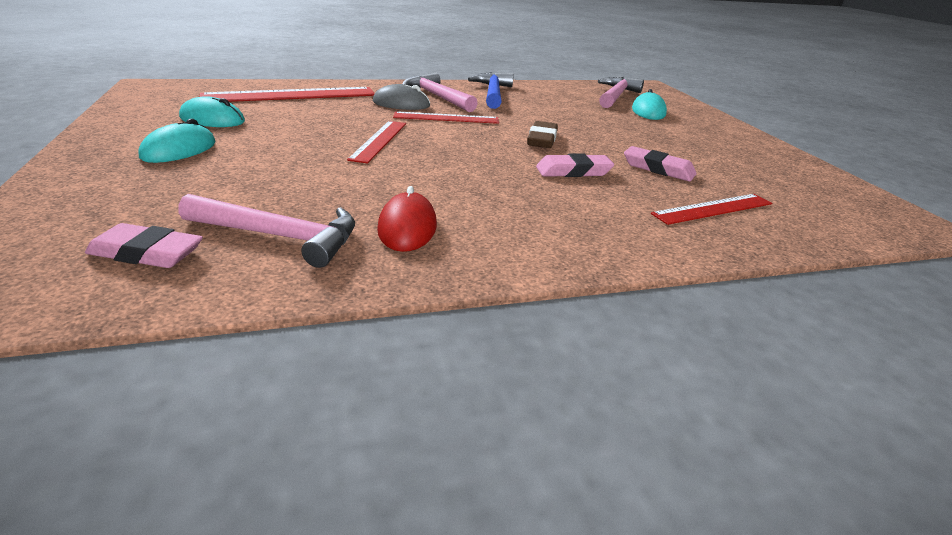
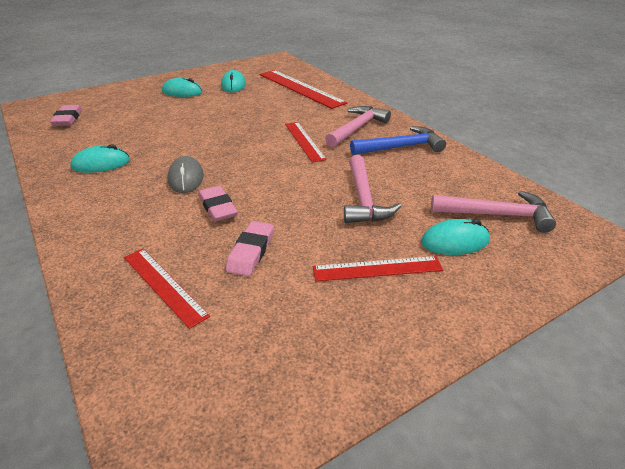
camera: 75 degrees right, 5 degrees up
(280, 236) = (86, 137): pink hammer -> pink hammer (364, 199)
(379, 140) = (233, 130): red ruler -> red ruler (377, 269)
(401, 104) = (321, 120): grey mouse -> grey mouse (186, 178)
(407, 227) = (101, 164): red mouse -> turquoise mouse
(542, 139) = (286, 185): brown eraser -> none

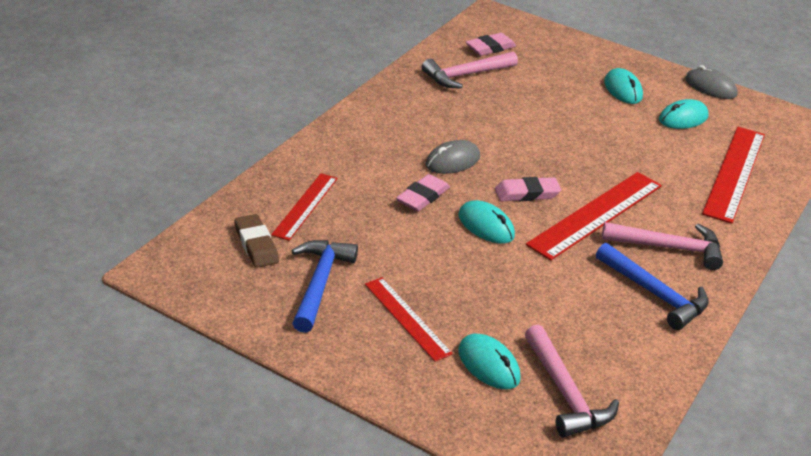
camera: 60 degrees right, 0 degrees up
(101, 164) = (432, 104): turquoise mouse -> turquoise mouse (486, 226)
(195, 348) = (256, 245): none -> brown eraser
(213, 69) = (710, 87): none -> grey mouse
(251, 252) = (376, 237): pink eraser -> pink eraser (527, 193)
(295, 314) = (319, 283): none -> blue hammer
(304, 141) = (596, 214): red ruler -> red ruler, size x1.66
(364, 199) = (513, 286): pink hammer -> pink hammer (466, 75)

